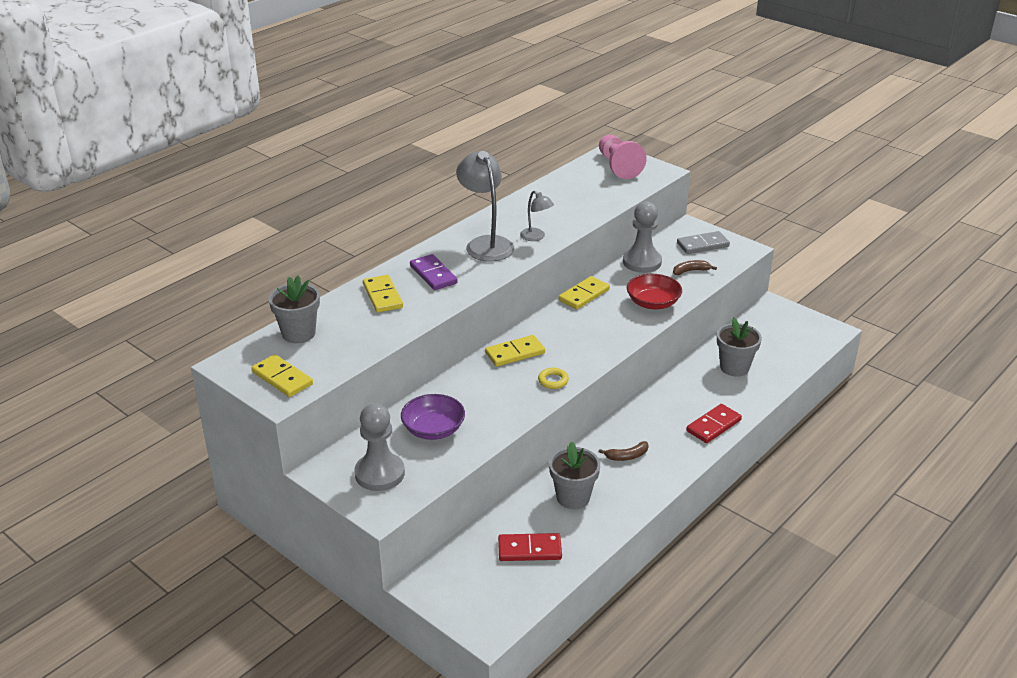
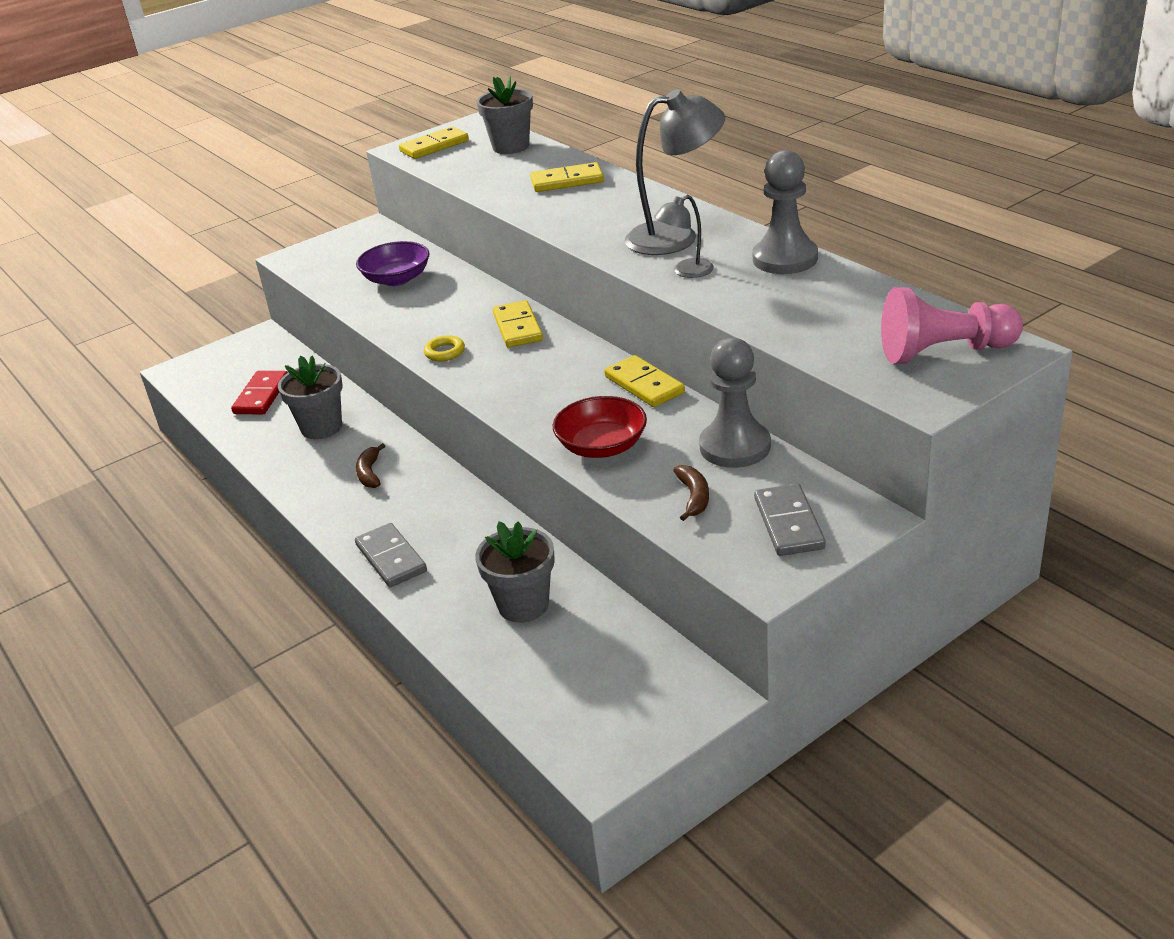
camera: 105 degrees right, 0 degrees up
(379, 473) = (345, 254): grey pawn -> grey pawn (785, 259)
(433, 275) = (605, 206): purple domino -> none
(713, 426) = (391, 558): red domino -> grey domino

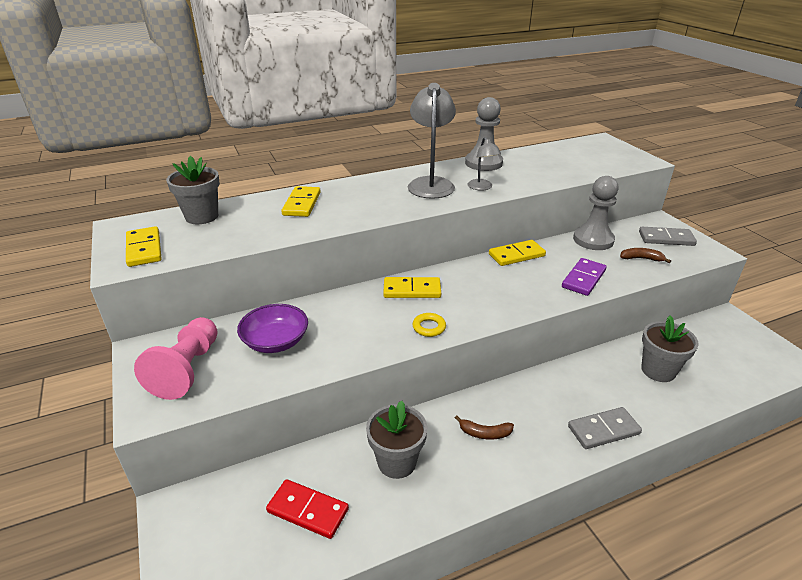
camera: 80 degrees left, 0 degrees up
(602, 446) = (583, 279): red bowl -> purple domino
(944, 352) = (602, 150): pink pawn -> pink pawn (187, 369)

